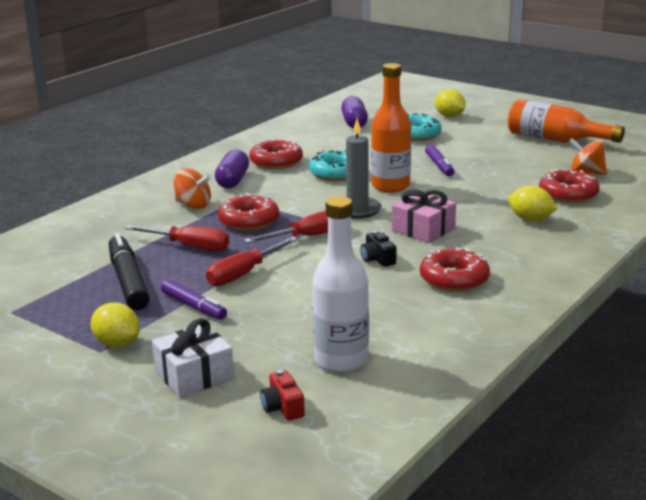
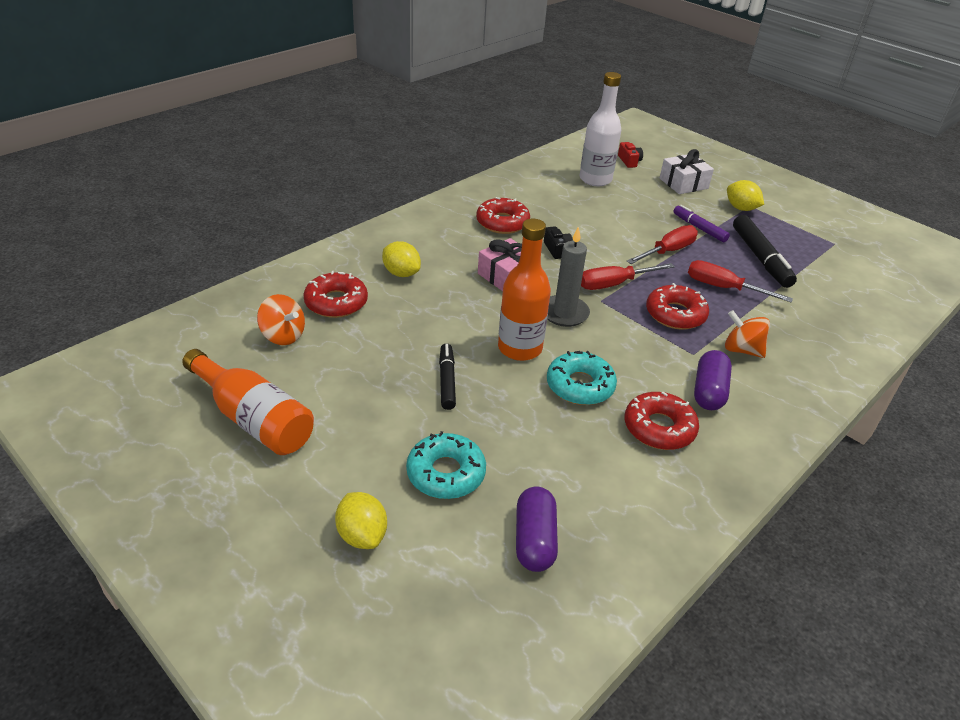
camera: 175 degrees left, 15 degrees up
(439, 165) = (447, 381): purple marker -> black marker

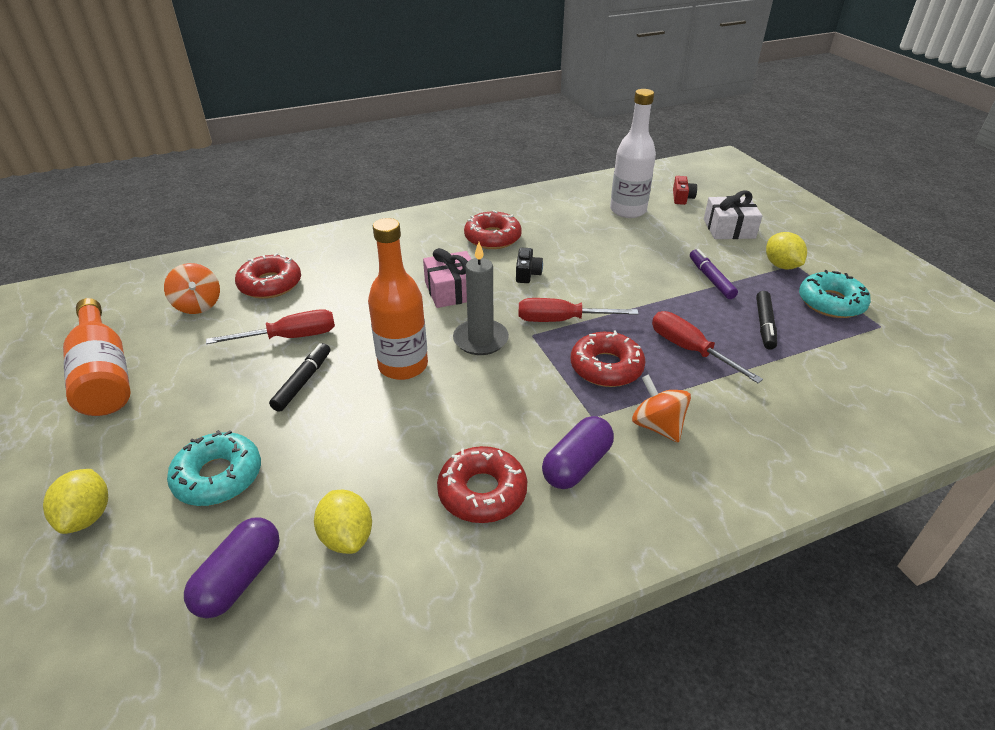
camera: 25 degrees right, 0 degrees up
(401, 273) = (352, 269): yellow lemon -> yellow lemon (347, 537)
(580, 386) = (432, 420): turquoise donut -> turquoise donut (831, 302)
(668, 251) = (652, 297): red screwdriver -> red screwdriver (290, 337)
(760, 258) = (764, 324): black marker -> black marker, size x0.62

